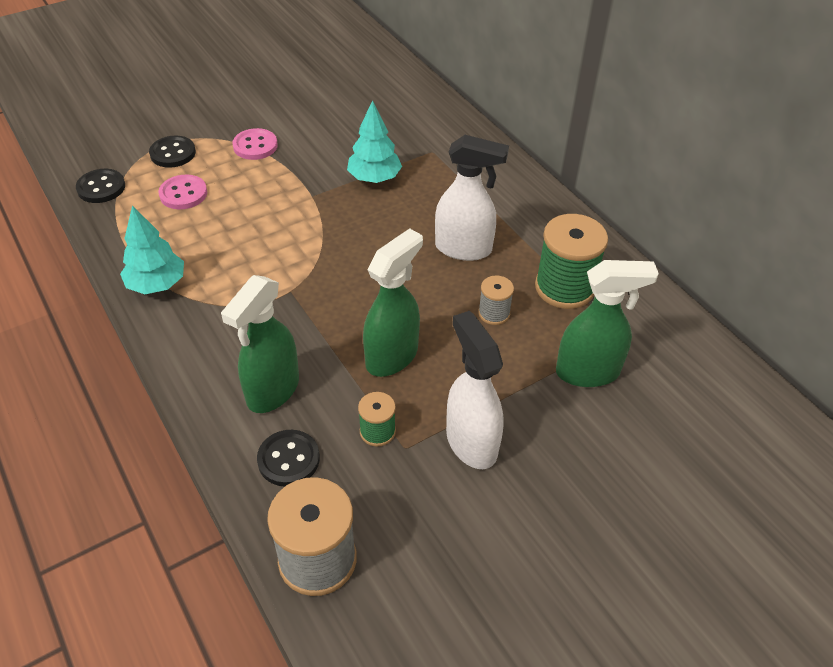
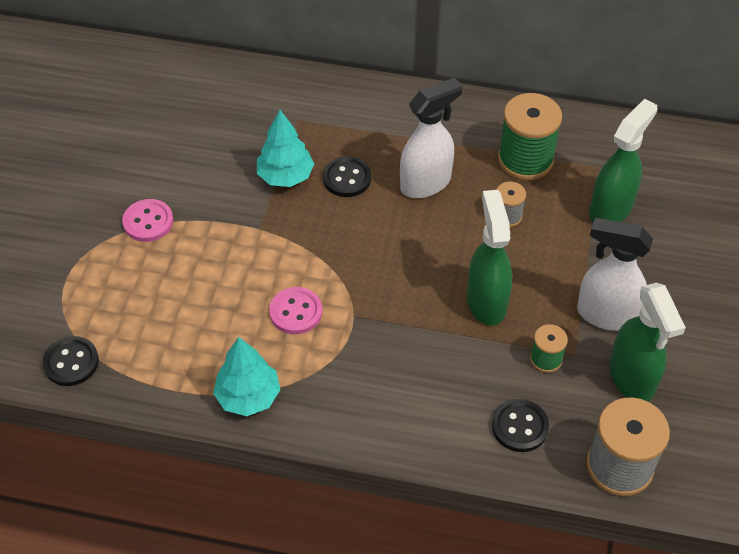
camera: 45 degrees left, 5 degrees up
(173, 153) = (86, 283): black button -> black button (347, 178)
(183, 194) = (152, 310): pink button -> pink button (296, 312)
(272, 391) = (446, 394): green spray bottle -> green spray bottle (632, 378)

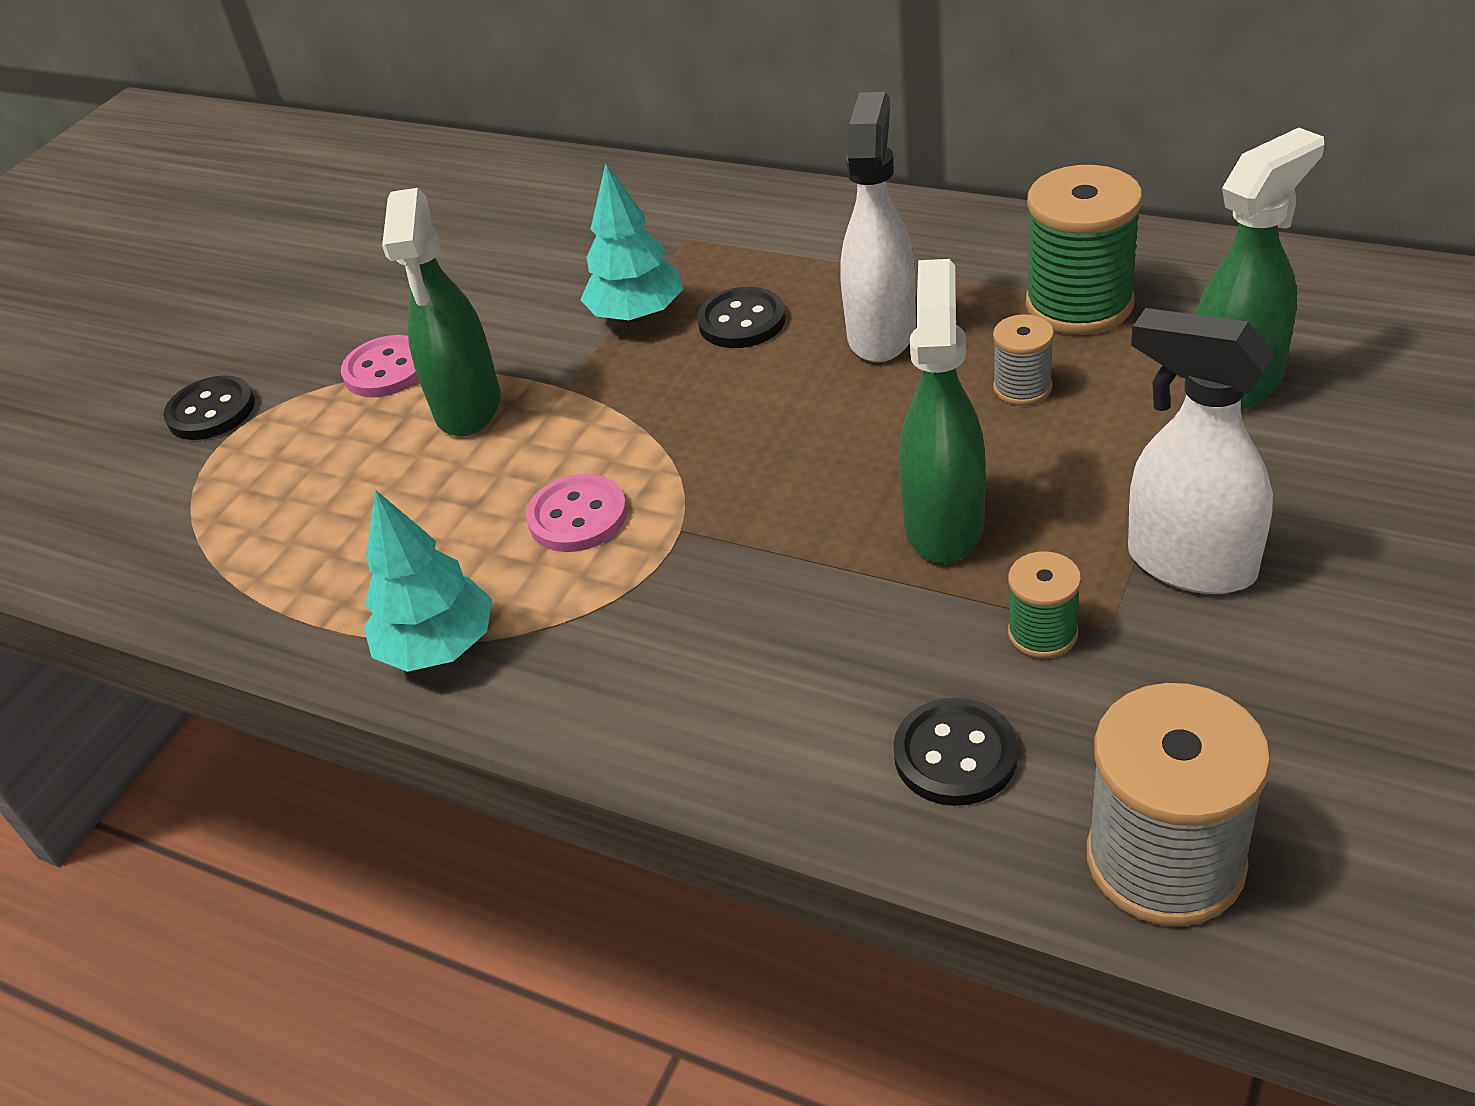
camera: 20 degrees right, 10 degrees down
(71, 362) = (167, 566): black button -> black button (211, 411)
(426, 183) = (882, 333): white spray bottle -> white spray bottle turned 60 degrees counterclockwise
(632, 378) = (1226, 686): green spray bottle -> green spray bottle (468, 408)

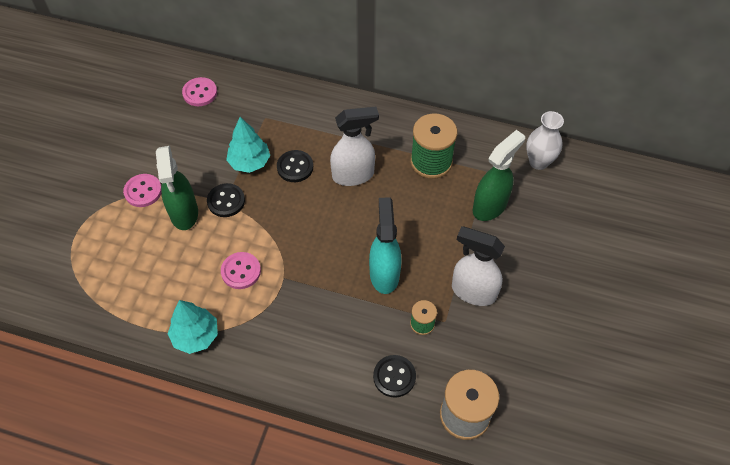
camera: 15 degrees left, 15 degrees up
(211, 411) = (67, 214): black button -> black button (226, 201)
(551, 204) = (200, 93): none -> pink button
(882, 333) = (353, 175): white spray bottle -> white spray bottle turned 75 degrees clockwise
(944, 524) = (384, 274): green spray bottle -> turquoise spray bottle
(1022, 388) = (410, 206): grey spool -> none
(1365, 298) = (538, 162): none -> white vase

